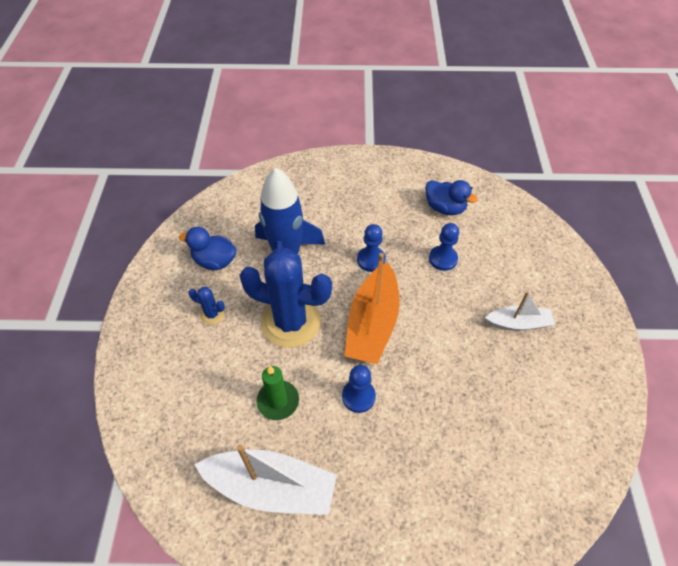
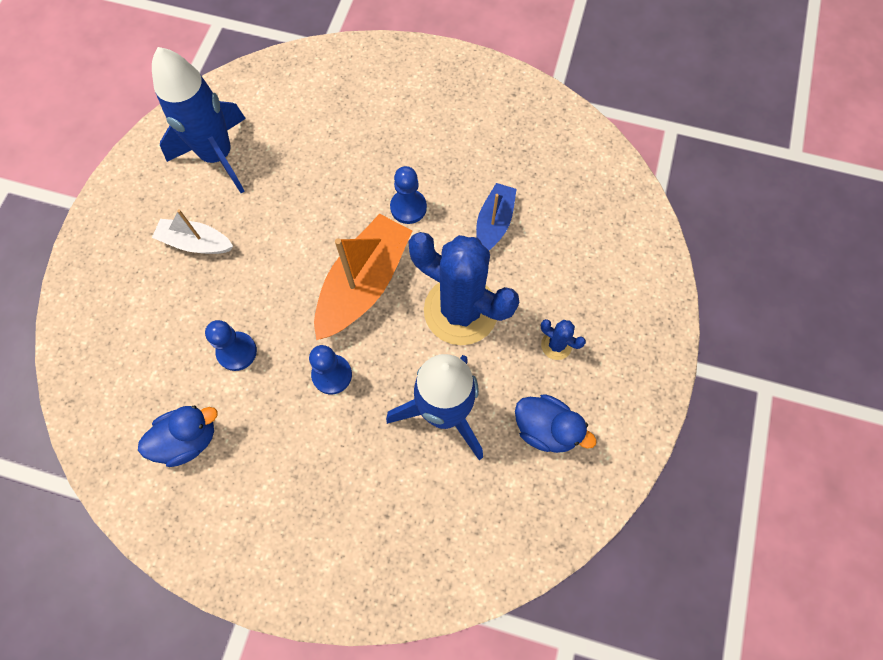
camera: 165 degrees left, 15 degrees up
(271, 487) = (515, 149): white boat -> none
(278, 401) = (494, 223): green candle -> blue boat
(445, 208) = (188, 439): blue duck -> blue duck turned 105 degrees clockwise
(550, 403) = (218, 156): none -> blue rocket

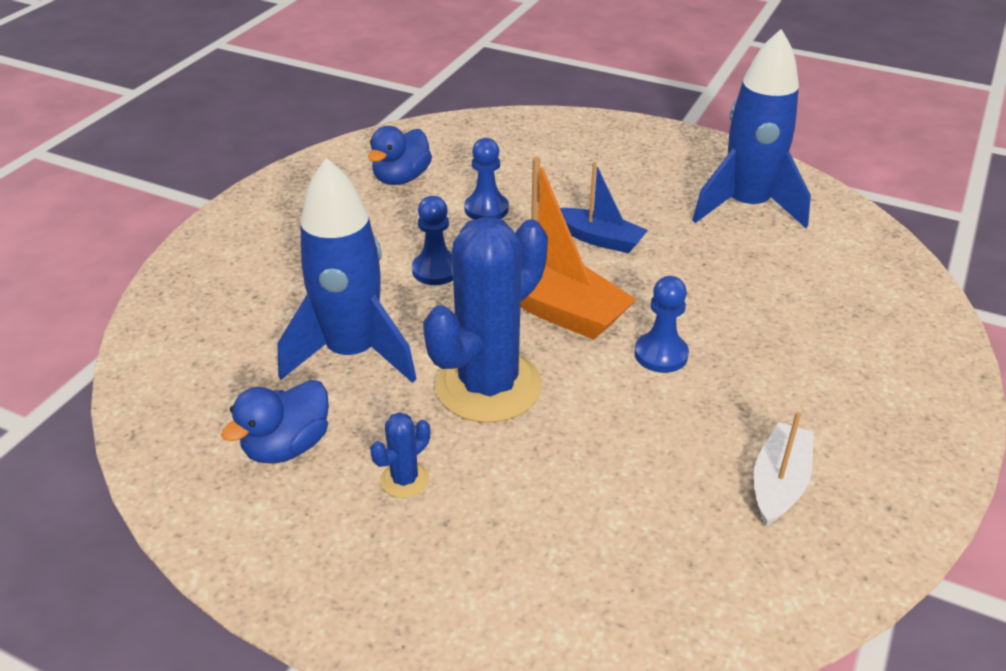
camera: 100 degrees right, 30 degrees down
(188, 439) = (401, 178): blue duck -> blue duck turned 45 degrees clockwise
(196, 243) = (627, 189): white boat -> white boat (779, 483)
(494, 223) = (625, 441): blue boat -> blue boat (599, 239)

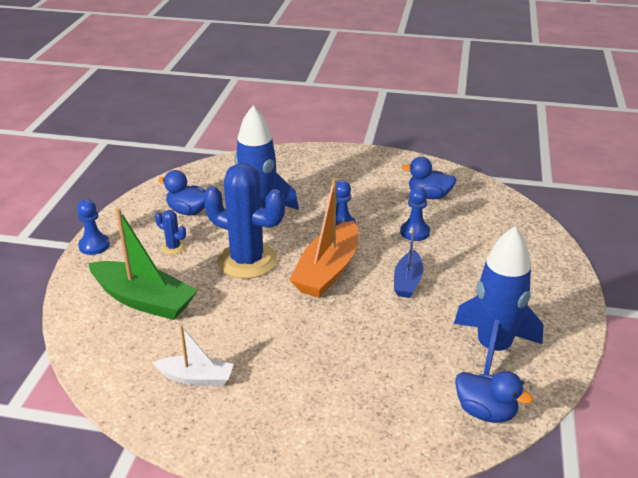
camera: 75 degrees right, 5 degrees down
(559, 537) = (144, 300): none -> green boat
(661, 354) = (297, 320): blue pawn -> blue pawn (94, 245)
(853, 237) = (485, 412): none -> blue duck

